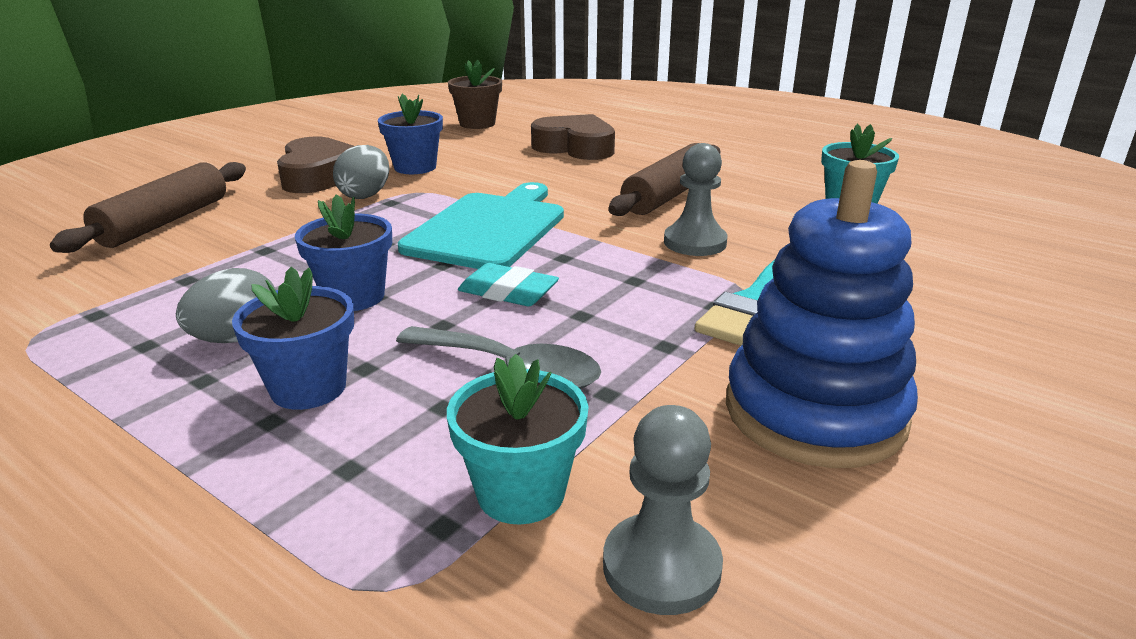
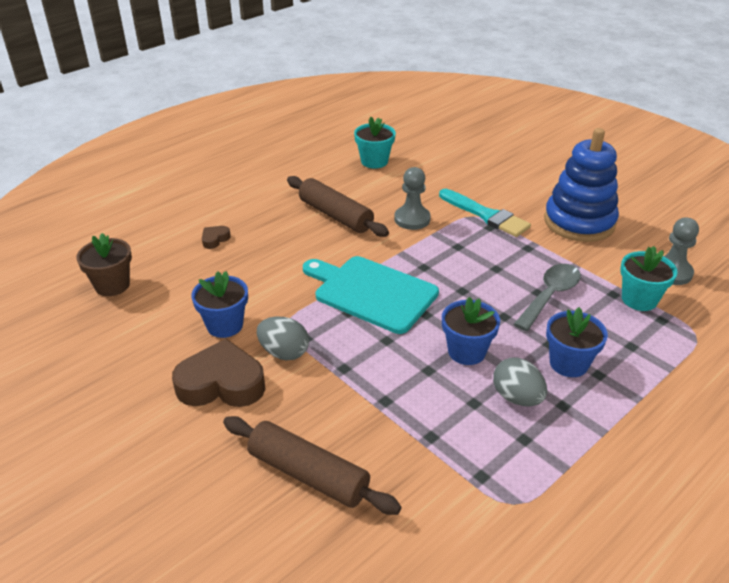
camera: 80 degrees left, 10 degrees up
(508, 292) = (467, 291): turquoise eraser -> none
(575, 147) = (215, 239): brown heart -> brown heart, size x0.44

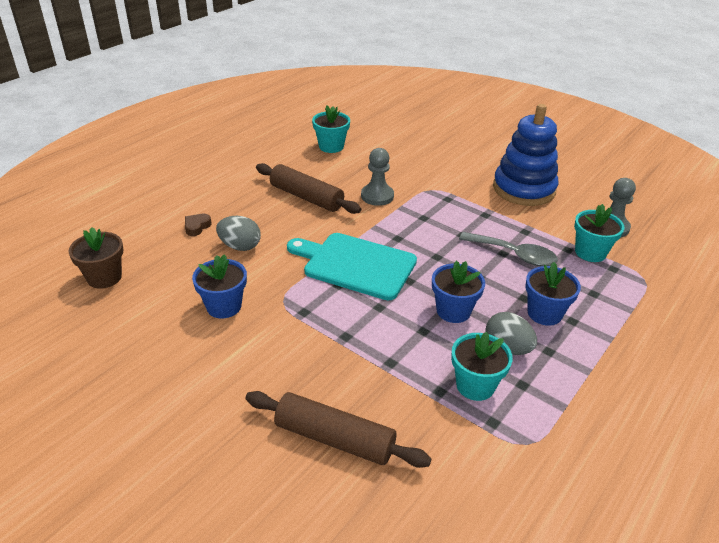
camera: 10 degrees left, 0 degrees up
(221, 383) = (232, 362): brown heart -> none
(284, 352) = (286, 327): grey egg -> grey egg (240, 246)
(471, 434) = (475, 385): none -> turquoise flower pot
(486, 215) = (442, 188): turquoise brush -> none
(550, 295) = (514, 255): grey spoon -> grey spoon turned 90 degrees clockwise

